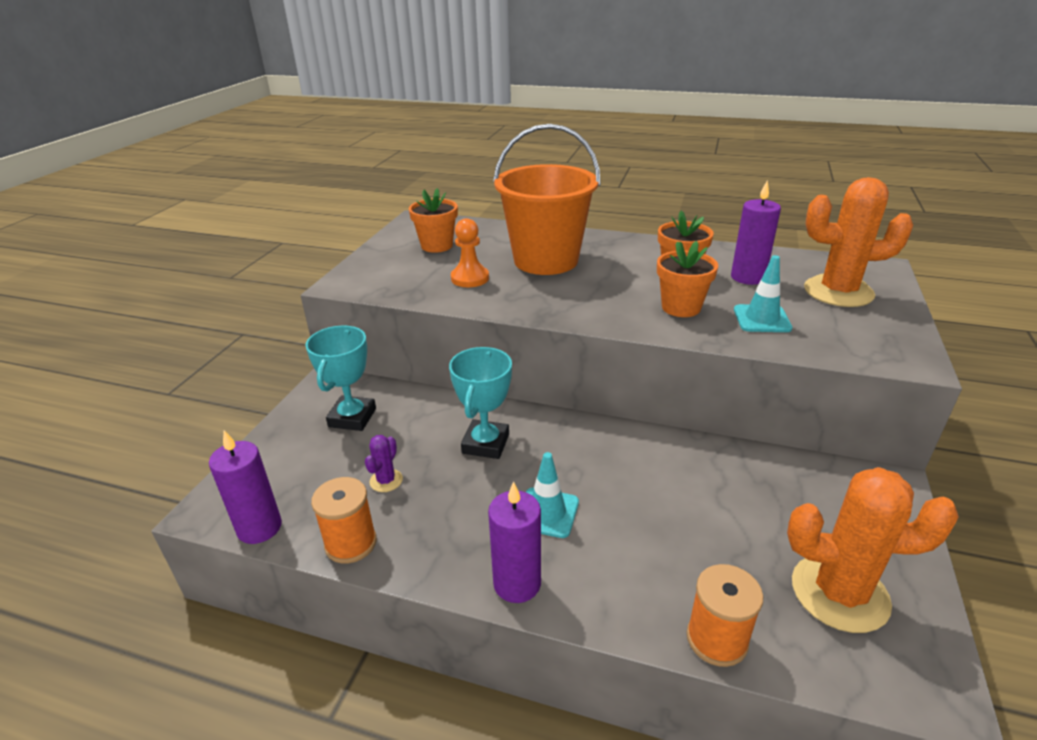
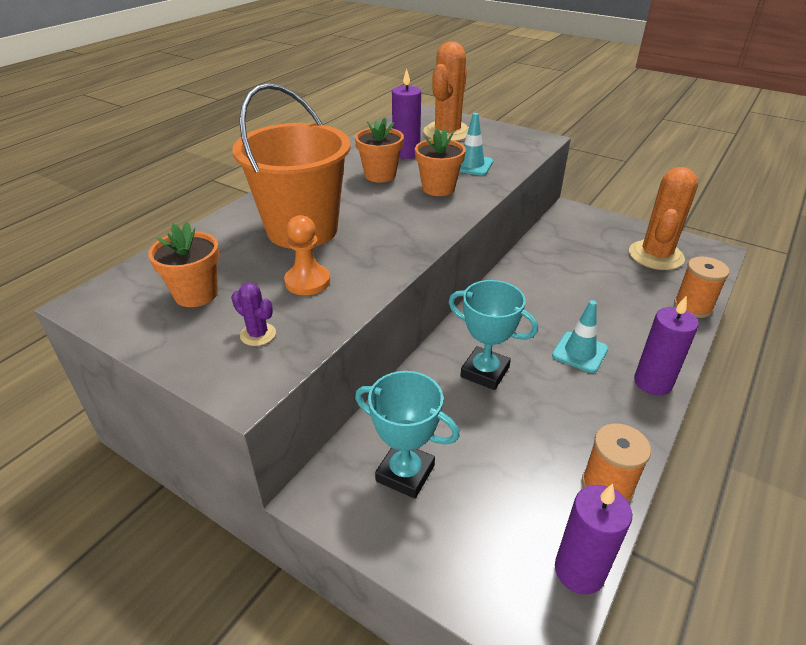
camera: 75 degrees left, 5 degrees up
(386, 481) = (522, 451): purple cactus -> purple cactus (258, 334)

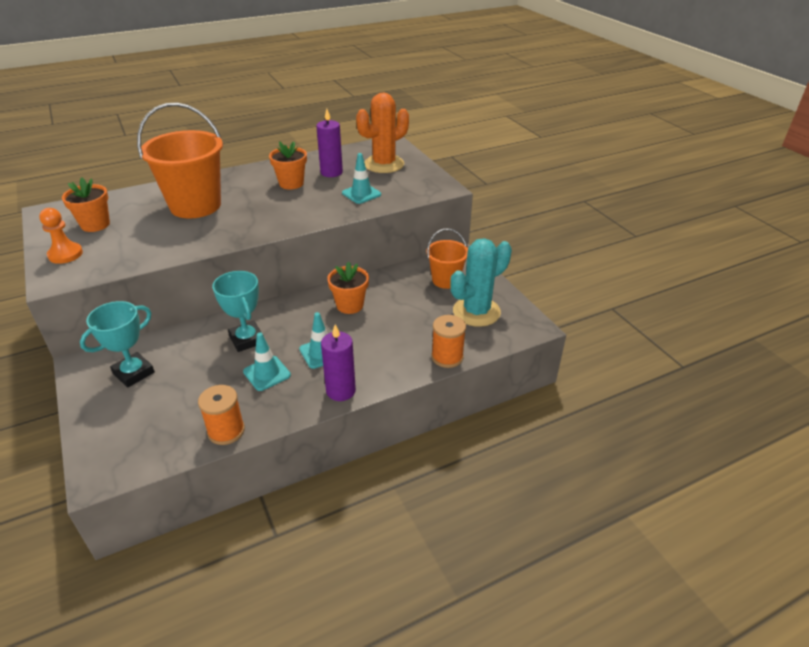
camera: 30 degrees right, 0 degrees up
(258, 334) = (94, 257): purple cactus -> none
(307, 281) = (155, 237): orange pawn -> orange pawn (65, 254)
(405, 473) = (133, 373): turquoise trophy -> turquoise trophy turned 75 degrees clockwise
(438, 188) = (313, 204): orange flower pot -> orange flower pot (350, 305)
(557, 399) = (267, 373): none -> turquoise traffic cone
(579, 571) = (152, 461): purple candle -> none
(590, 236) = (446, 280): none -> orange bucket
(655, 255) = (476, 312): orange cactus -> turquoise cactus

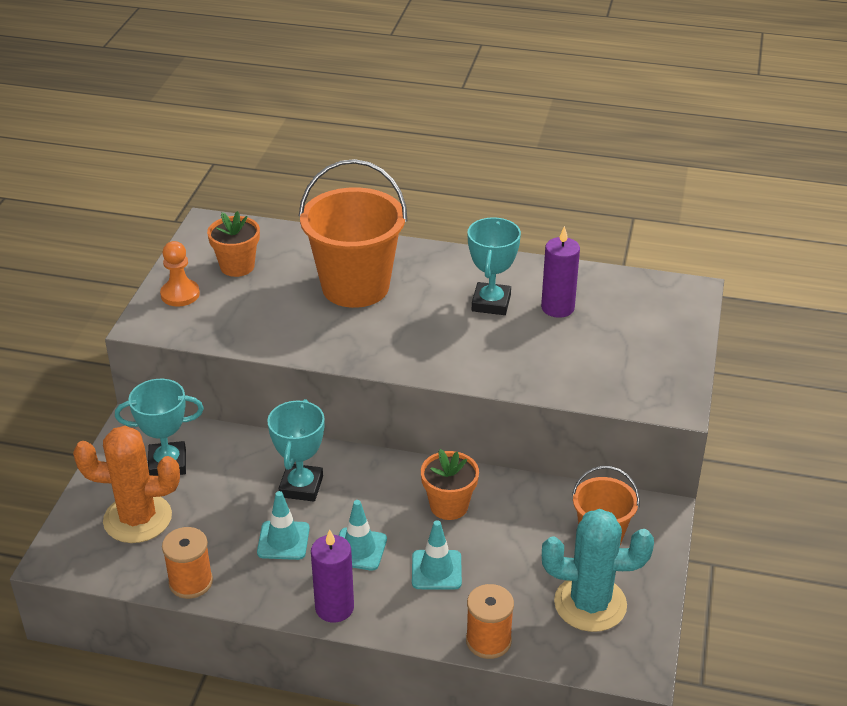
camera: 40 degrees right, 0 degrees up
(291, 183) = (491, 303): orange flower pot -> turquoise trophy
(361, 194) = (558, 361): turquoise traffic cone -> turquoise traffic cone (436, 570)
(384, 164) = (640, 325): orange cactus -> orange cactus (137, 519)

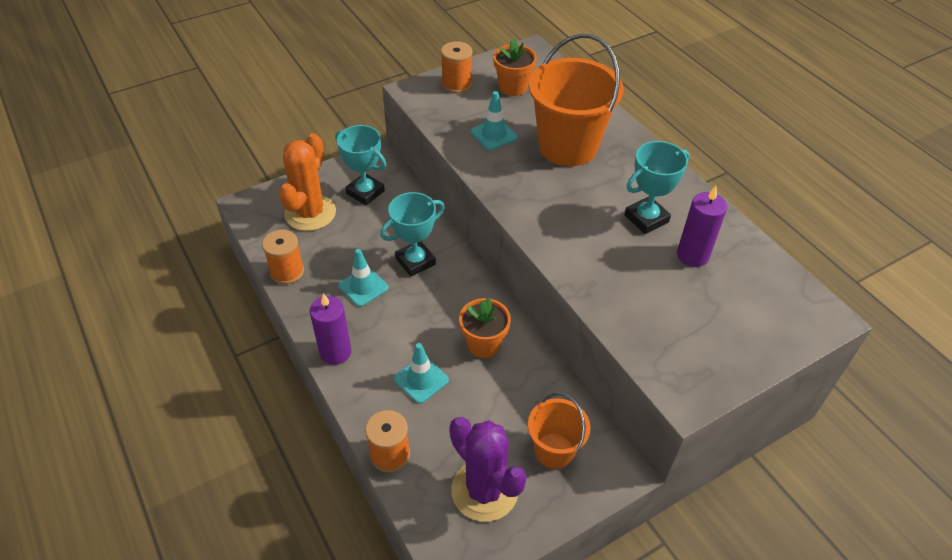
camera: 45 degrees right, 10 degrees up
(137, 519) = (310, 213): orange cactus -> orange cactus turned 60 degrees clockwise
(180, 294) = (456, 84): orange pawn -> orange spool
(359, 549) = (395, 327): turquoise traffic cone -> turquoise traffic cone (493, 135)
(590, 604) = (484, 490): turquoise cactus -> purple cactus

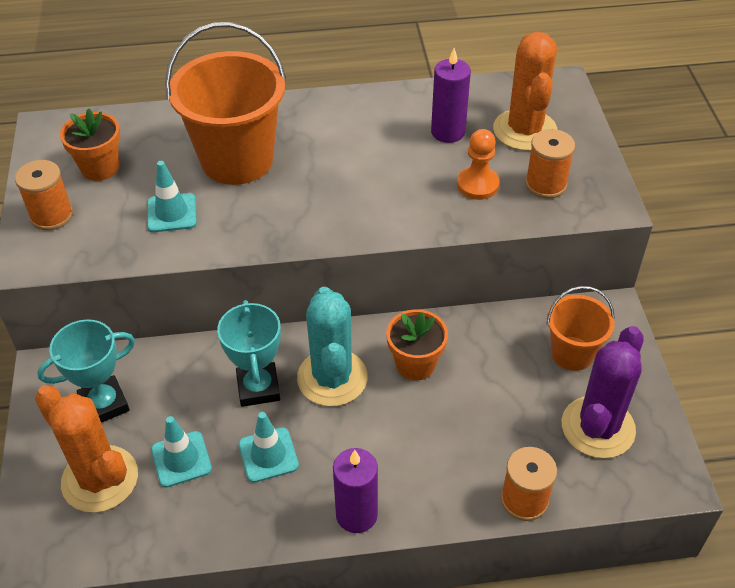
camera: 65 degrees left, 0 degrees up
(287, 272) = (192, 535): orange spool -> orange spool (545, 184)
(421, 379) = (437, 438): turquoise traffic cone -> turquoise traffic cone (181, 459)
(445, 298) = (332, 378): none -> turquoise cactus
(484, 490) = (598, 427): purple cactus -> purple cactus turned 45 degrees counterclockwise
(642, 293) = (477, 185): none -> orange pawn
(646, 219) = (382, 143): turquoise trophy -> none
(737, 307) = (525, 130): none -> orange cactus

